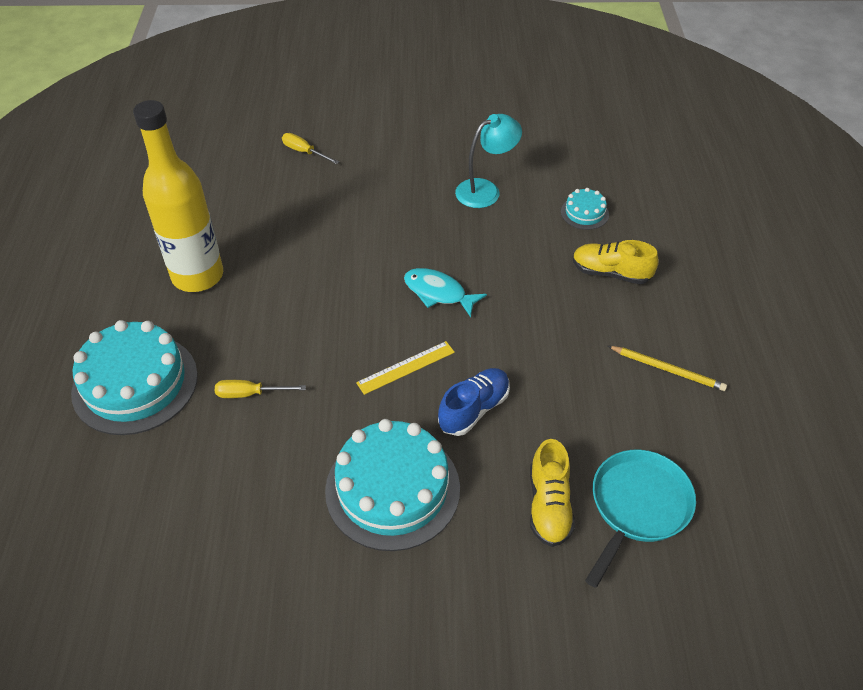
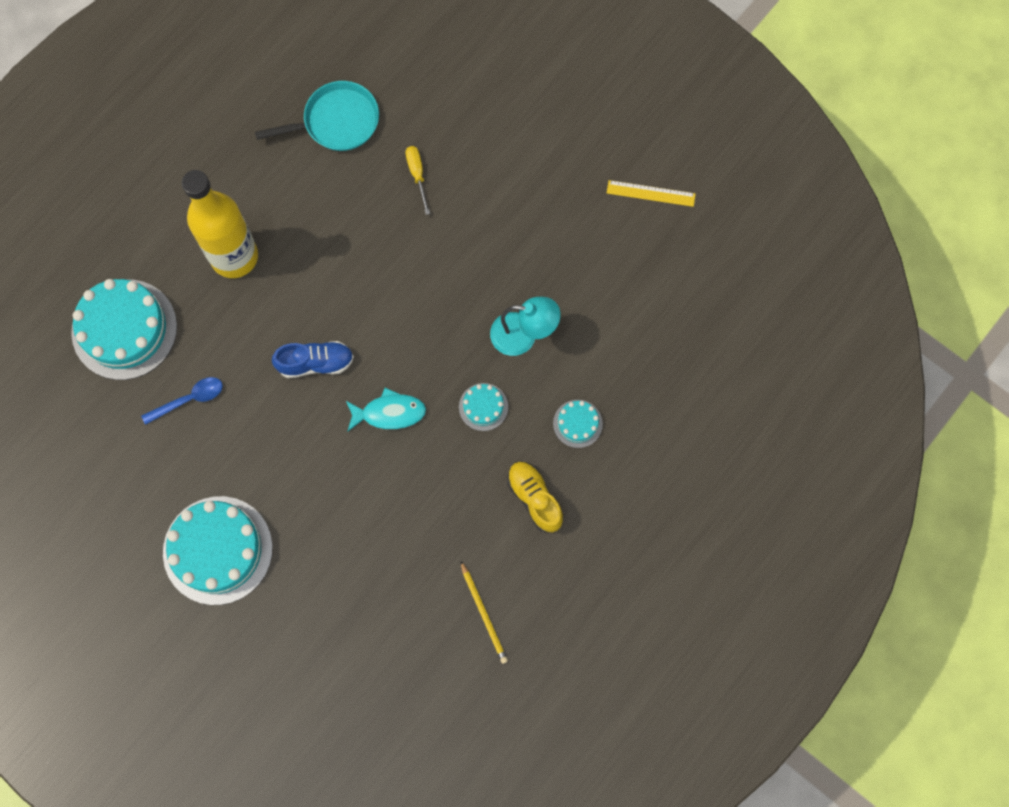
camera: 40 degrees right, 25 degrees up
(250, 394) = (189, 399): yellow screwdriver -> blue spoon
(406, 367) = (308, 461): yellow ruler -> yellow ruler (651, 193)
(438, 293) = (389, 412): turquoise fish -> turquoise fish turned 105 degrees clockwise
(474, 409) = (321, 534): blue shoe -> blue shoe (315, 363)
(506, 245) = (483, 407): none -> turquoise cake
(549, 505) = (301, 643): yellow shoe -> none
(637, 506) = (354, 691): turquoise pan -> turquoise pan (337, 121)

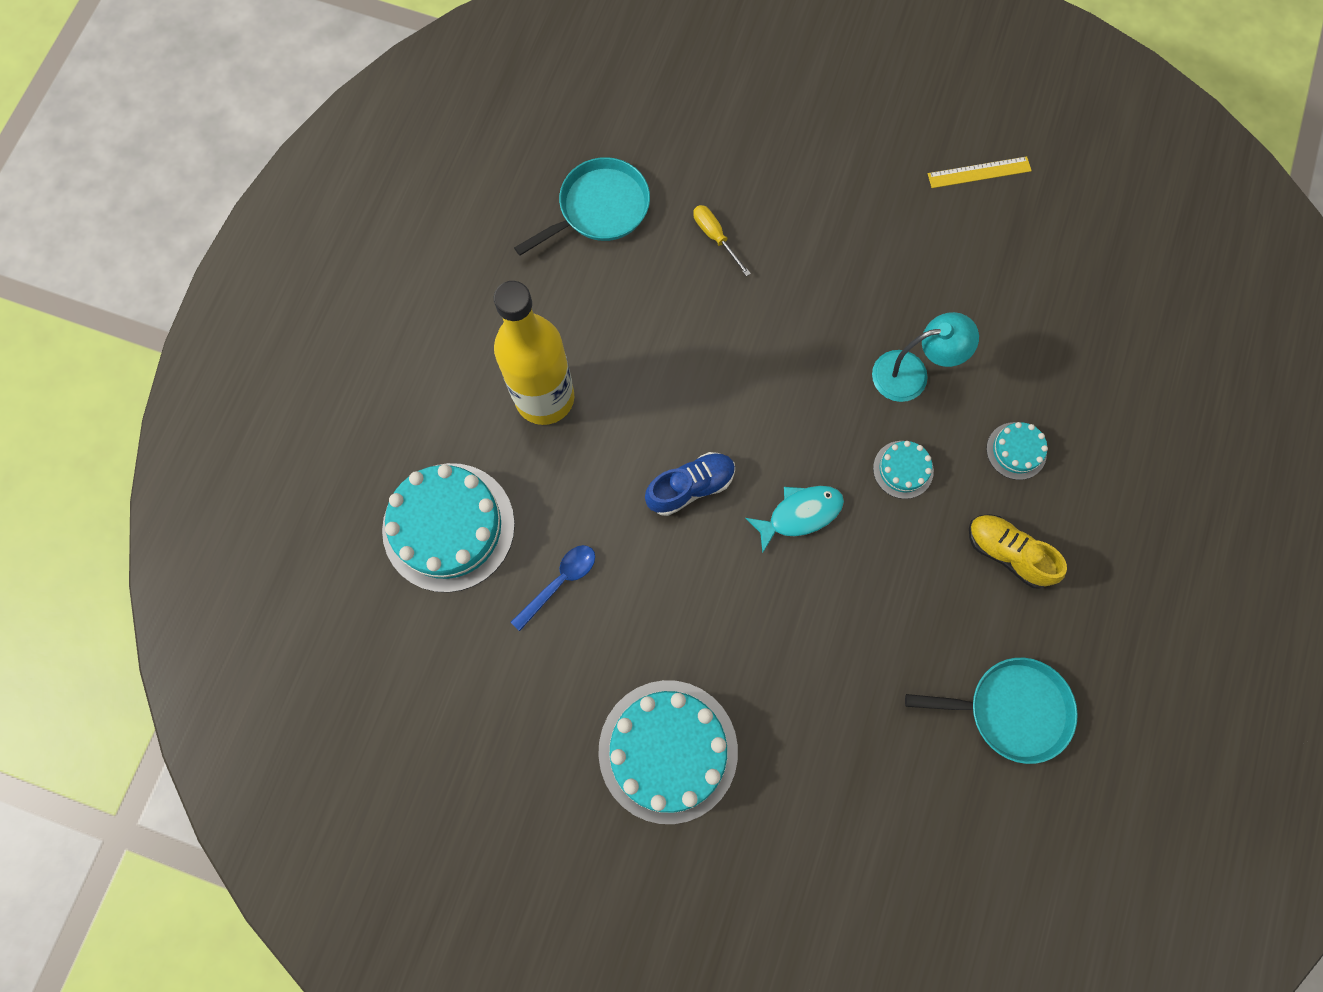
camera: 20 degrees left, 0 degrees up
(484, 614) = (1011, 710): yellow pencil -> turquoise pan

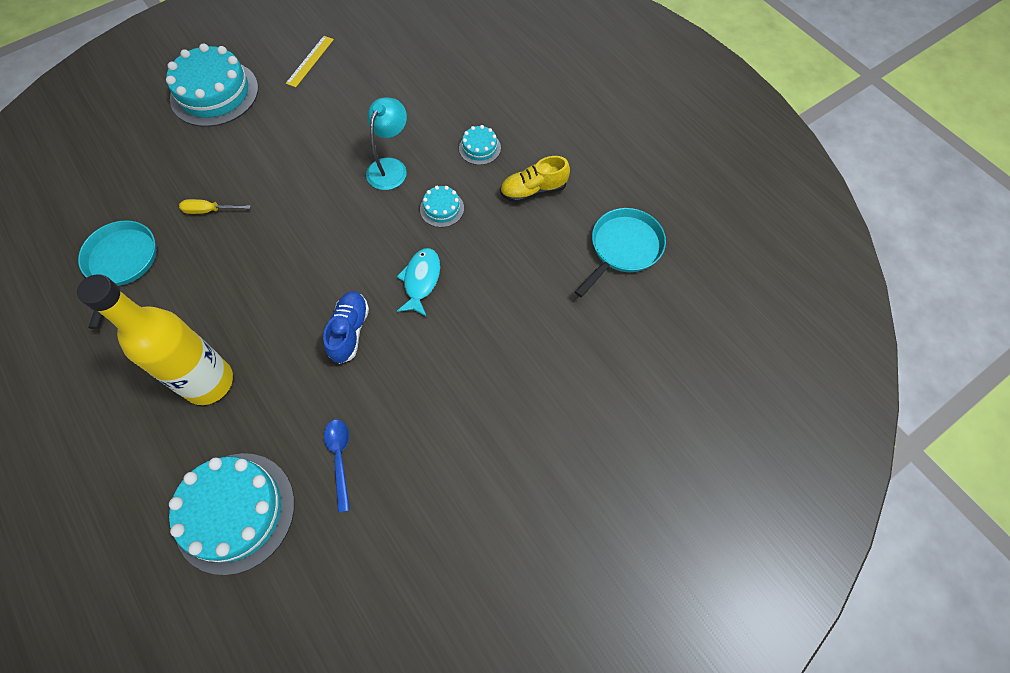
camera: 55 degrees left, 10 degrees down
(668, 751) = (507, 463): turquoise cake -> turquoise cake (214, 93)

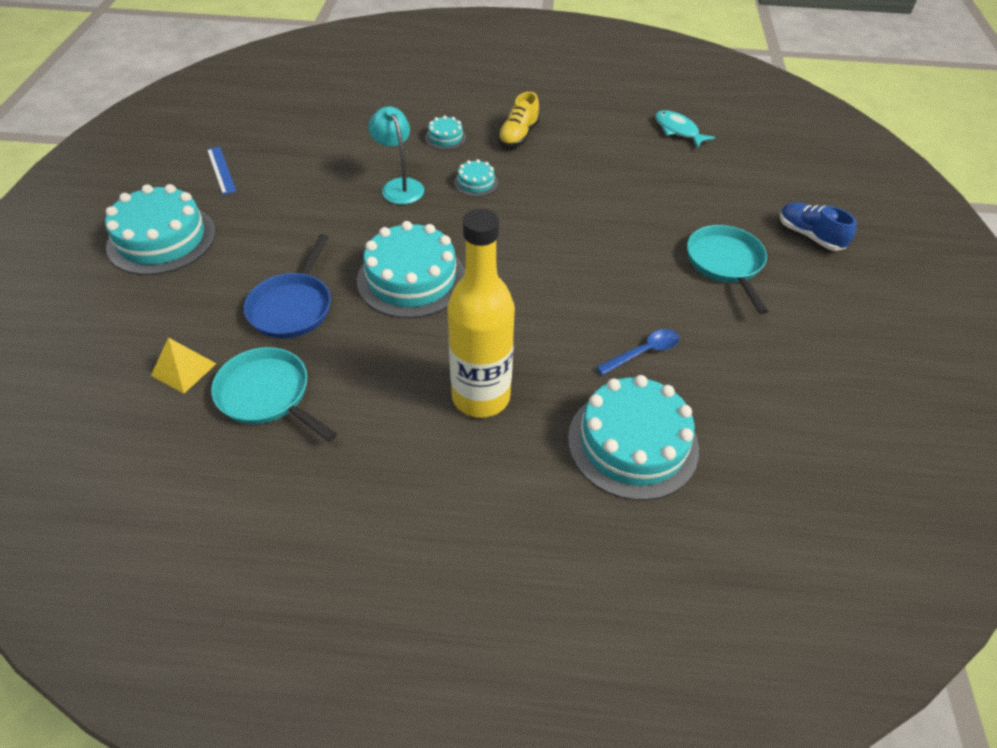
camera: 50 degrees left, 15 degrees down
(111, 203) = (183, 369): none -> yellow pyramid
(209, 210) = (292, 307): yellow screwdriver -> blue pan
(294, 253) = (411, 279): none -> turquoise cake
(310, 61) = (221, 170): yellow ruler -> blue ruler
(339, 458) = (644, 352): blue spoon -> blue spoon turned 120 degrees clockwise
(349, 331) = (530, 287): blue shoe -> blue shoe (809, 236)
(421, 280) = (529, 226): turquoise fish -> turquoise fish (678, 130)
(623, 248) = (617, 127): turquoise pan -> turquoise pan (725, 263)

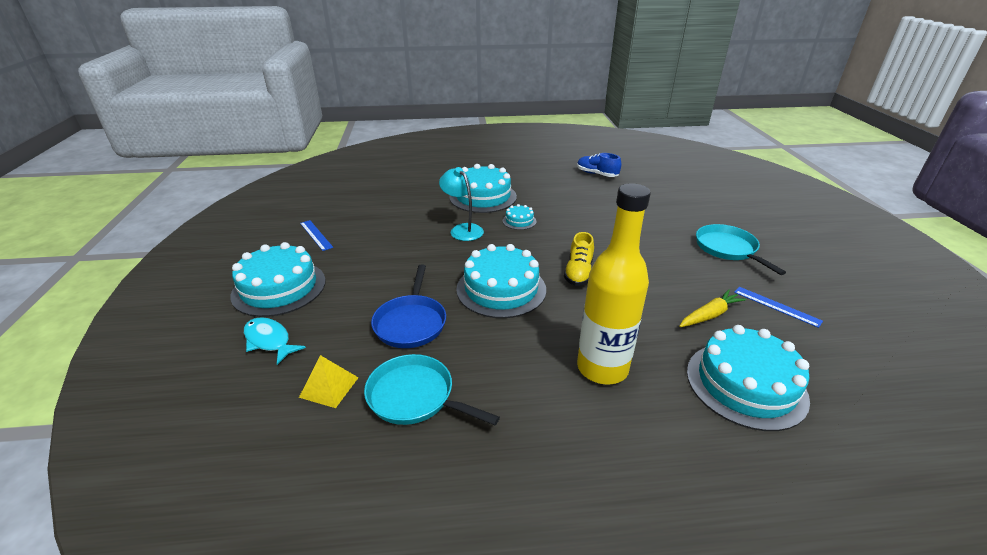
camera: 10 degrees left, 15 degrees down
(445, 138) = (483, 197): turquoise cake -> turquoise cake, size x2.16
(518, 136) = (535, 190): yellow shoe -> yellow shoe (578, 273)
(644, 352) = (710, 315): blue spoon -> yellow carrot
(678, 130) = (642, 176): turquoise fish -> turquoise fish (269, 341)
(735, 353) = (776, 306): none -> blue ruler
(809, 236) = (771, 225): blue shoe -> blue shoe (596, 174)

